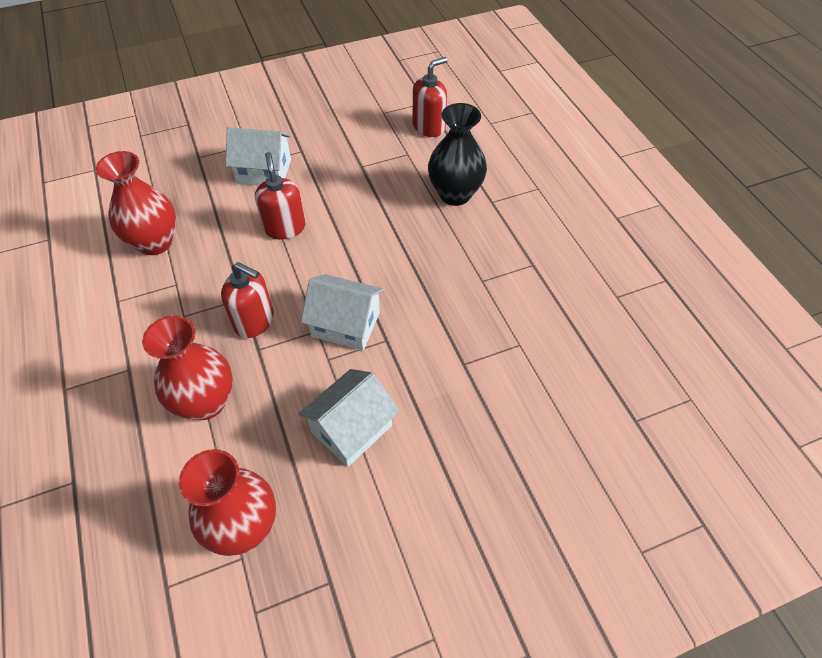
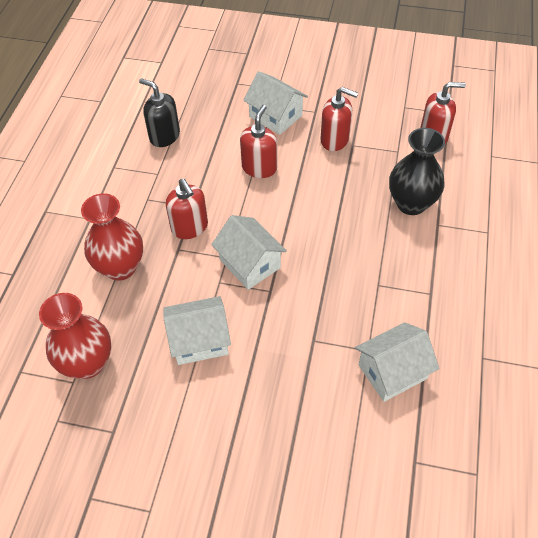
camera: 35 degrees right, 0 degrees up
(155, 242) = (164, 136): red vase -> black soap dispenser
(341, 169) = (335, 140): none -> red soap dispenser
(555, 351) = (392, 372): none -> white house

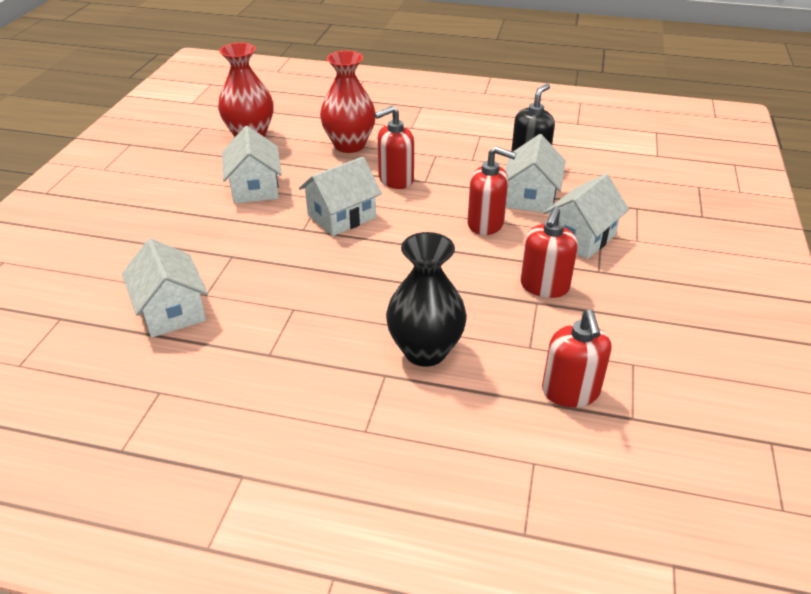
camera: 90 degrees right, 15 degrees down
(221, 139) = (530, 197): none -> white house

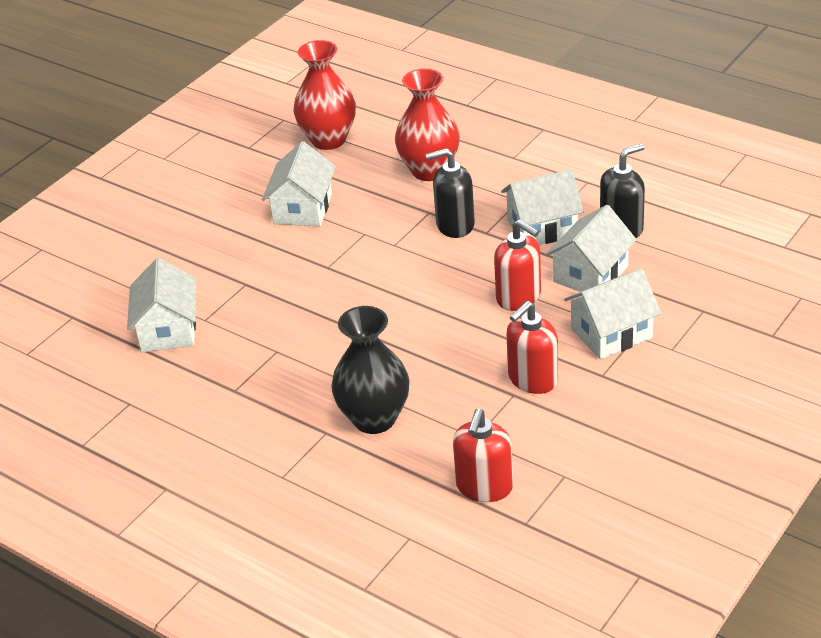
camera: 25 degrees right, 0 degrees up
(341, 216) = (373, 259): white house -> white house (542, 227)
(395, 180) = (454, 225): red soap dispenser -> black soap dispenser

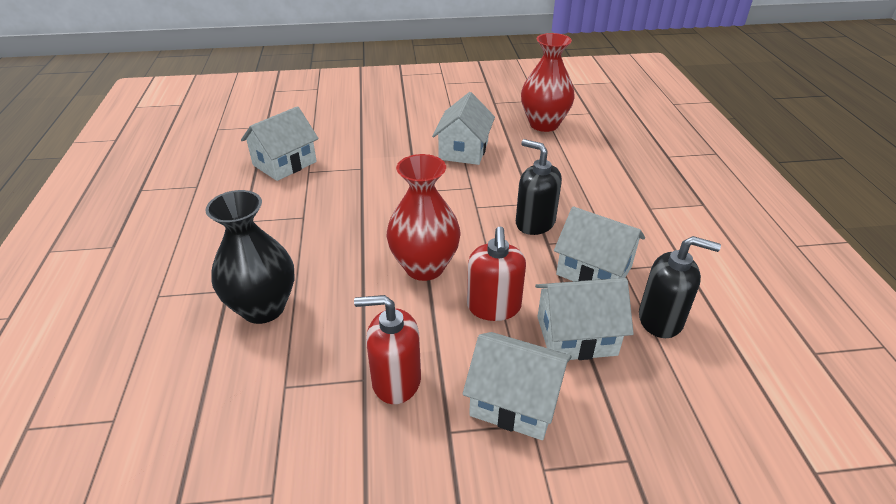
camera: 45 degrees right, 0 degrees up
(302, 208) = (463, 150): white house -> white house turned 45 degrees counterclockwise
(429, 170) = (576, 179): red vase -> red vase (424, 267)
(484, 487) = (216, 435): red soap dispenser -> none

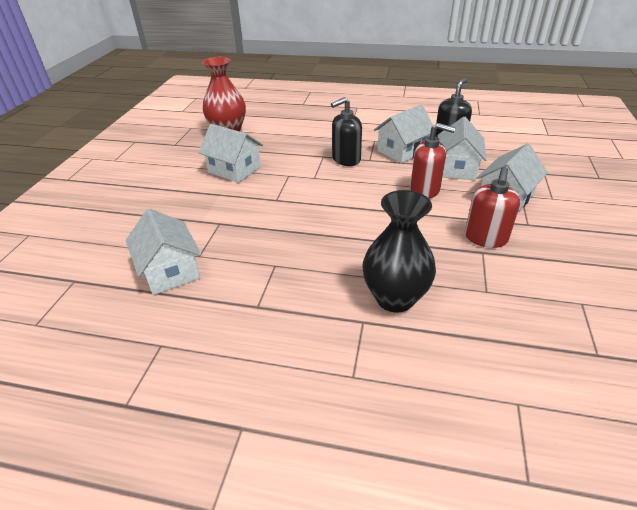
camera: 70 degrees left, 0 degrees up
(424, 267) = (374, 210): red vase -> none

